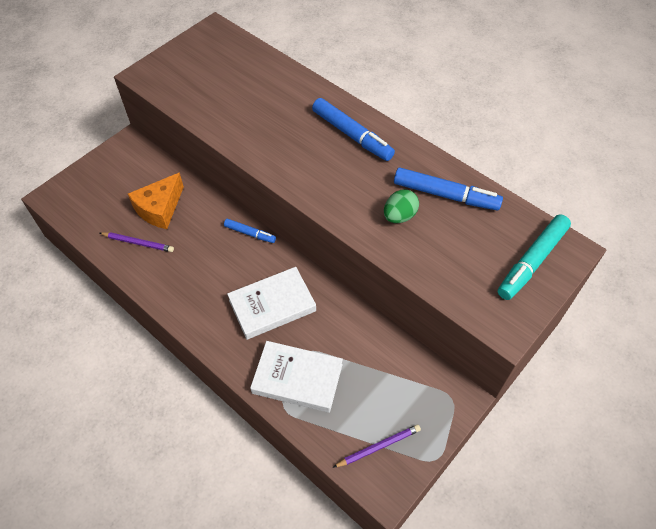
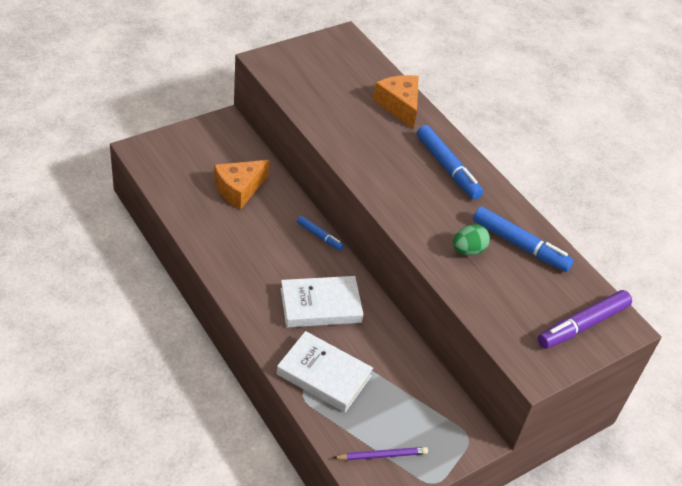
camera: 10 degrees right, 10 degrees down
(138, 243) = (209, 214): purple pencil -> none
(287, 84) = (399, 106): none -> orange cheese
(532, 261) = (582, 325): turquoise marker -> purple marker

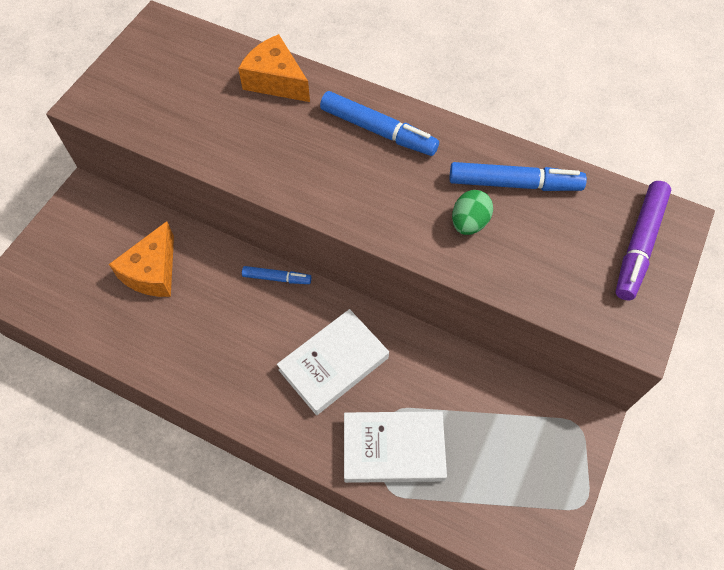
camera: 25 degrees left, 15 degrees up
(382, 455) = (514, 507): purple pencil -> none

